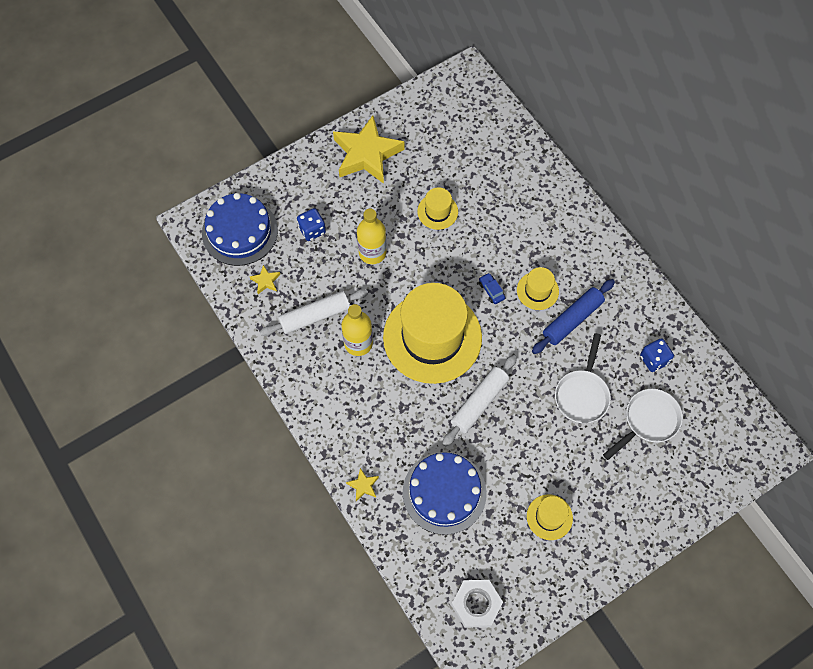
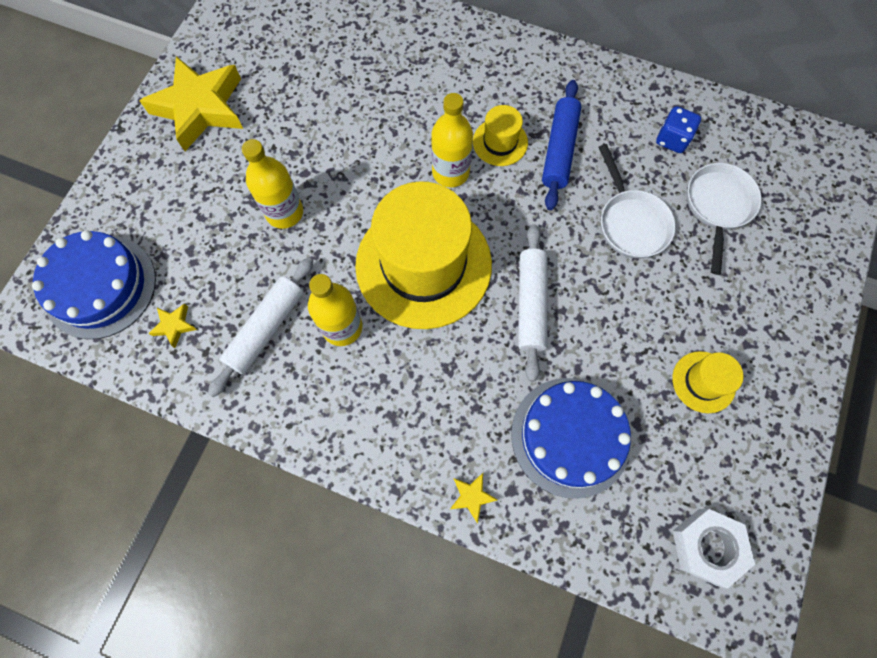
camera: 35 degrees left, 5 degrees up
(312, 230) = (193, 230): blue dice -> none
(437, 211) = (328, 123): yellow hat -> none
(491, 290) = (450, 172): blue car -> yellow bottle

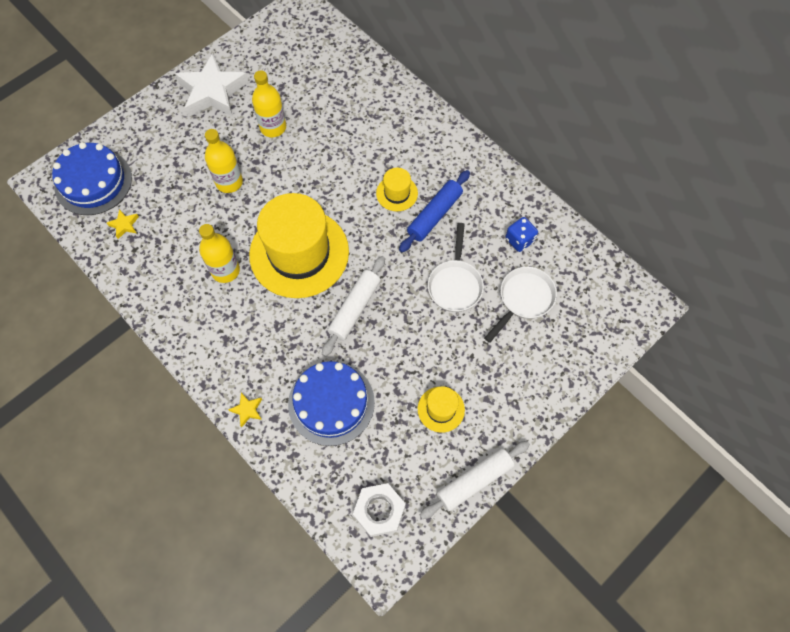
camera: 25 degrees right, 5 degrees down
(200, 108) = (213, 92): yellow star -> white star
(266, 329) = (178, 251): white rolling pin -> white rolling pin (474, 481)
(450, 172) = (351, 200): yellow bottle -> yellow bottle (273, 127)

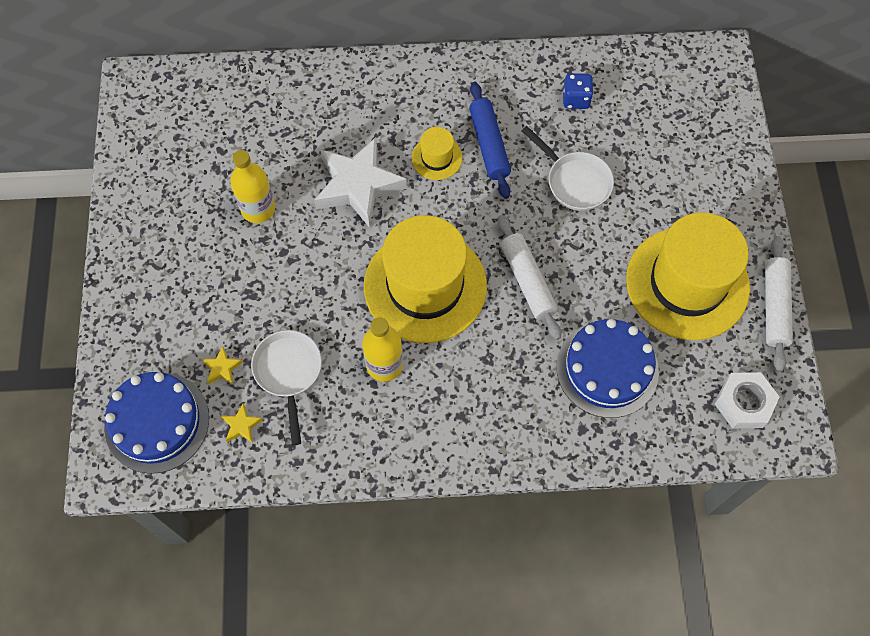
camera: 50 degrees left, 0 degrees up
(213, 92) = (158, 233): white star -> white star (358, 186)
(229, 182) = (284, 292): yellow bottle -> none
(247, 410) = (554, 447): yellow star -> yellow star (222, 368)
(441, 409) = (687, 283): yellow hat -> yellow hat, size x2.29
(523, 299) = (636, 140): white pan -> white pan (288, 373)

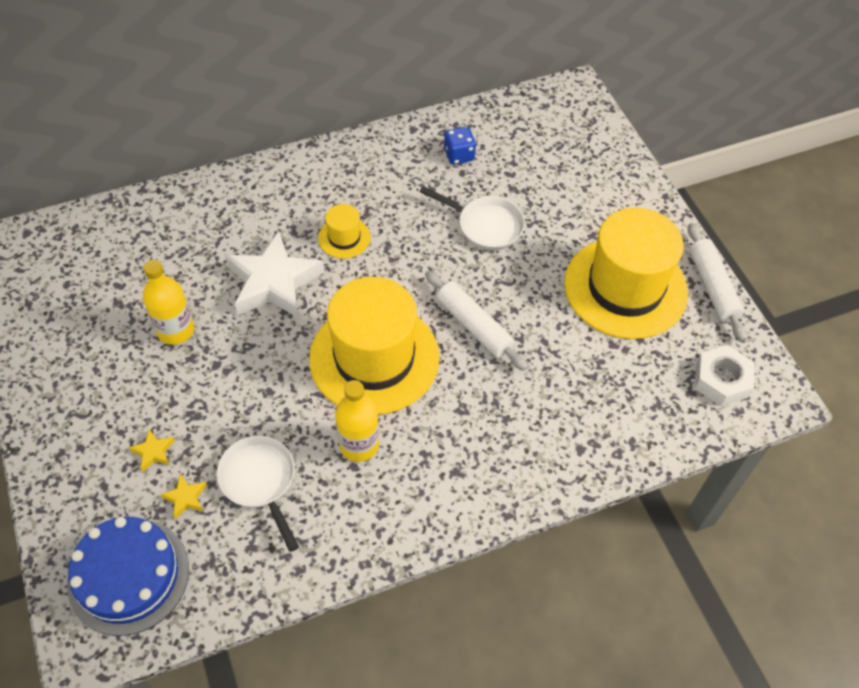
camera: 20 degrees left, 10 degrees down
(241, 425) = (226, 551): yellow star -> yellow star (153, 452)
(489, 145) = (391, 214): blue rolling pin -> none
(607, 369) = (582, 385): blue cake -> none

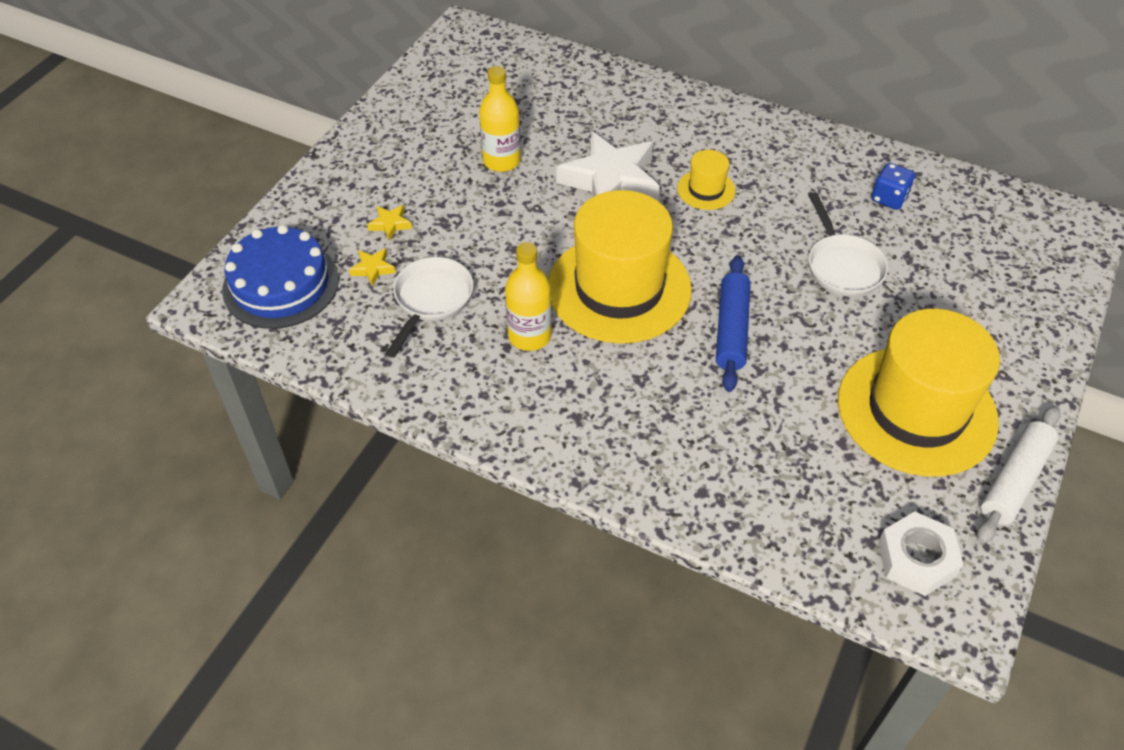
camera: 50 degrees right, 5 degrees down
(474, 326) = (731, 330): white rolling pin -> blue rolling pin

